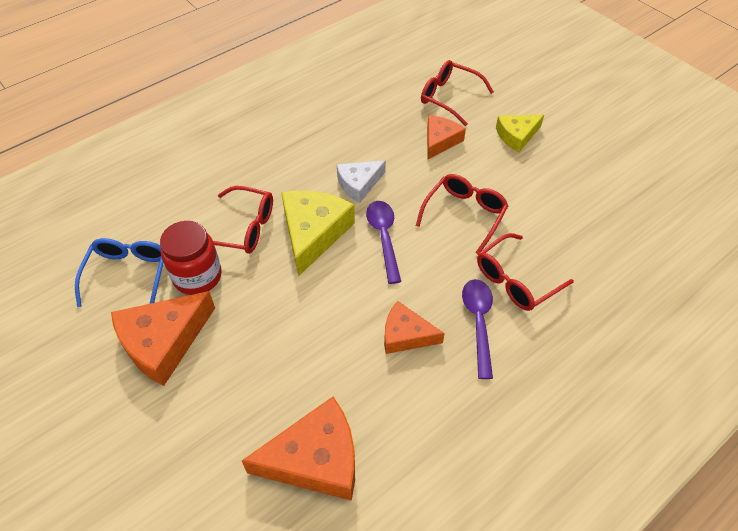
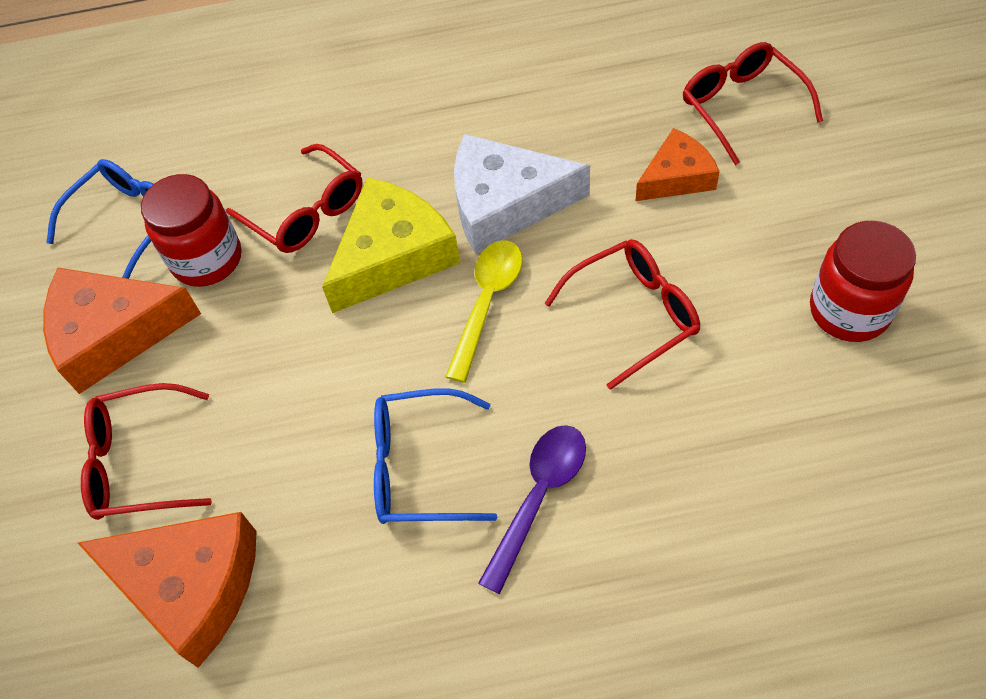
camera: 35 degrees right, 5 degrees up
(358, 184) = (505, 204): white cheese -> white cheese, size x1.63
(384, 237) = (487, 303): purple spoon -> yellow spoon
(405, 335) = (421, 467): orange cheese -> blue glasses
(516, 136) = (812, 212): yellow cheese -> none
(516, 280) = (644, 456): red glasses -> red glasses (141, 462)
(564, 175) = (849, 311): none -> red jar

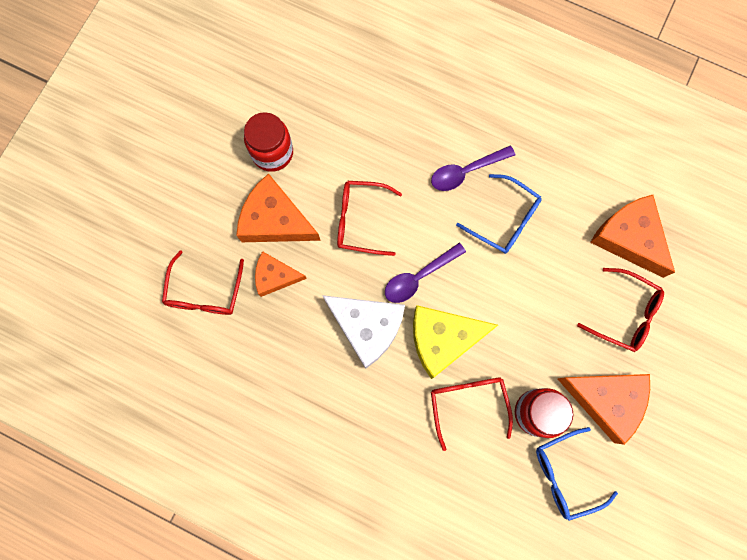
camera: 150 degrees left, 20 degrees up
(487, 303) = (419, 277): yellow spoon -> purple spoon
(748, 234) = (275, 220): none -> orange cheese

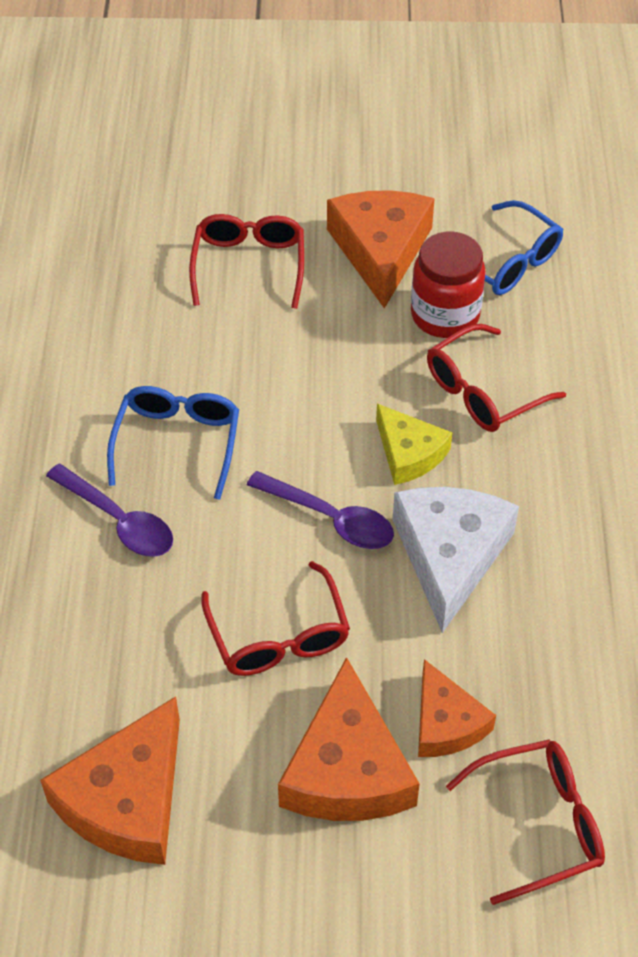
camera: 115 degrees left, 25 degrees down
(272, 152) = (221, 833): red jar -> none
(443, 339) = (409, 453): yellow cheese -> yellow cheese, size x0.61
(629, 238) = (132, 292): orange cheese -> orange cheese (127, 800)

